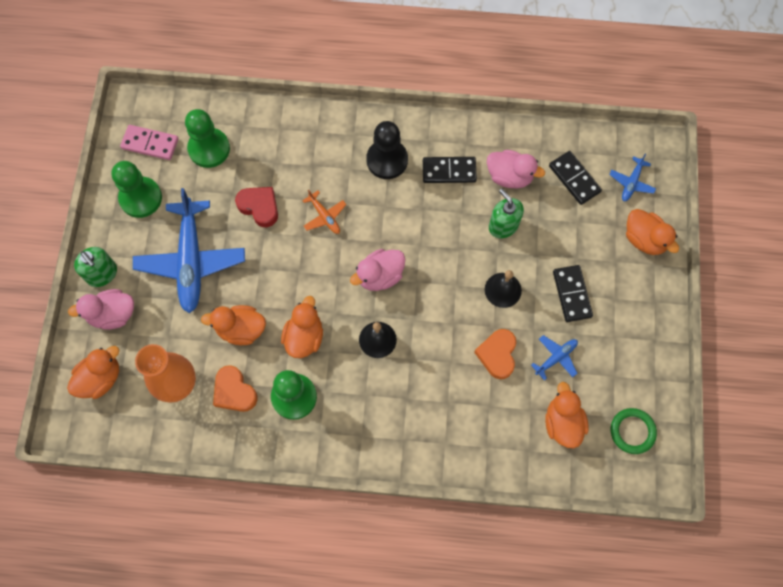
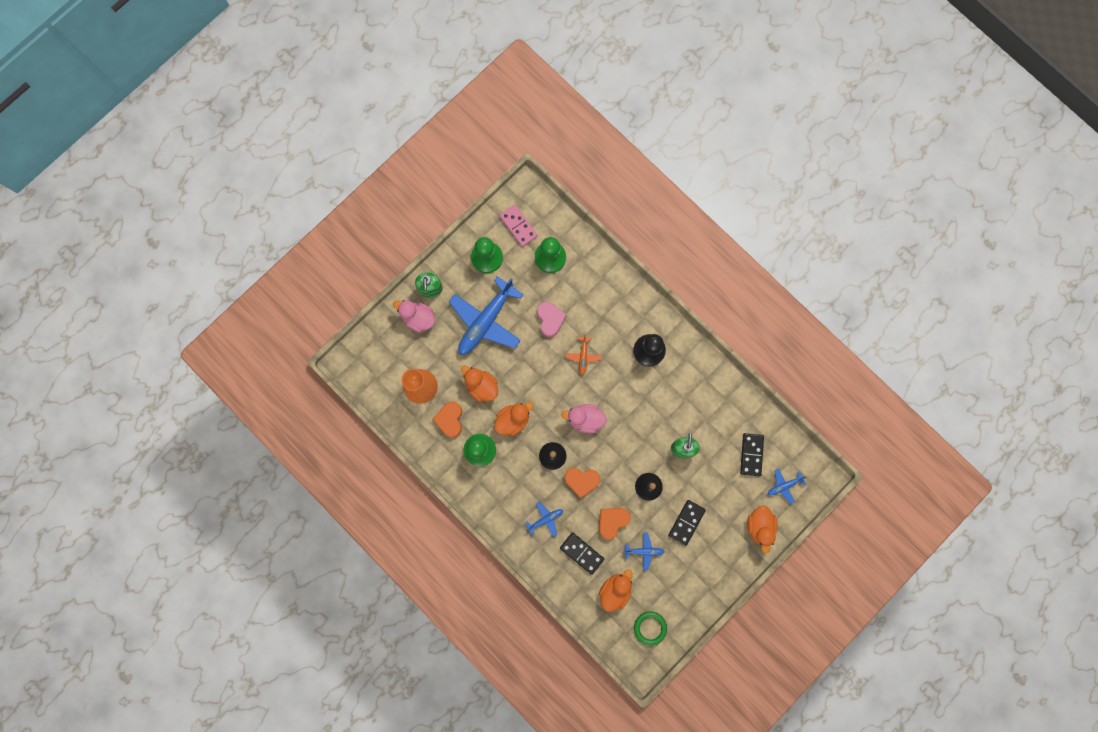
camera: 40 degrees right, 10 degrees up
(100, 378) = (384, 351): orange duck -> none
(259, 207) = (550, 319): red heart -> pink heart
(426, 411) = (545, 519): none -> blue plane
(430, 340) = (581, 481): none -> orange heart
(449, 171) = (680, 388): black domino -> black domino (581, 553)
(509, 176) = (713, 421): pink duck -> none

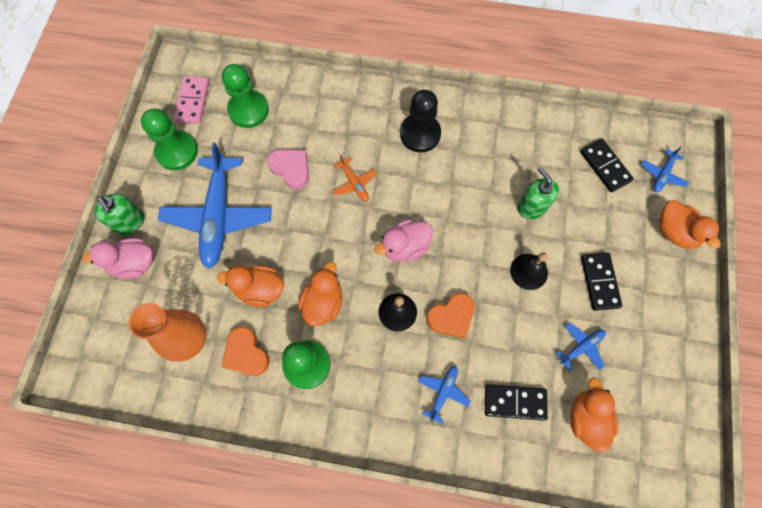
camera: 35 degrees left, 10 degrees down
(518, 226) = (192, 101): pink domino -> pink domino turned 75 degrees clockwise
(612, 521) = (520, 338): orange heart -> none
(650, 628) = (660, 434): green ring -> none

